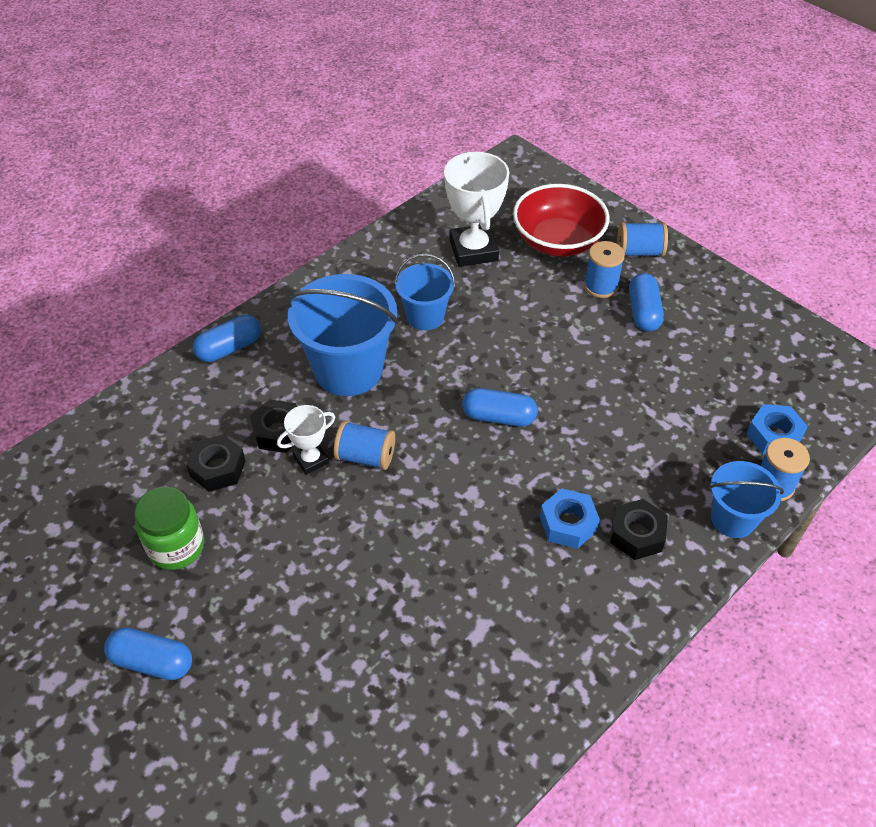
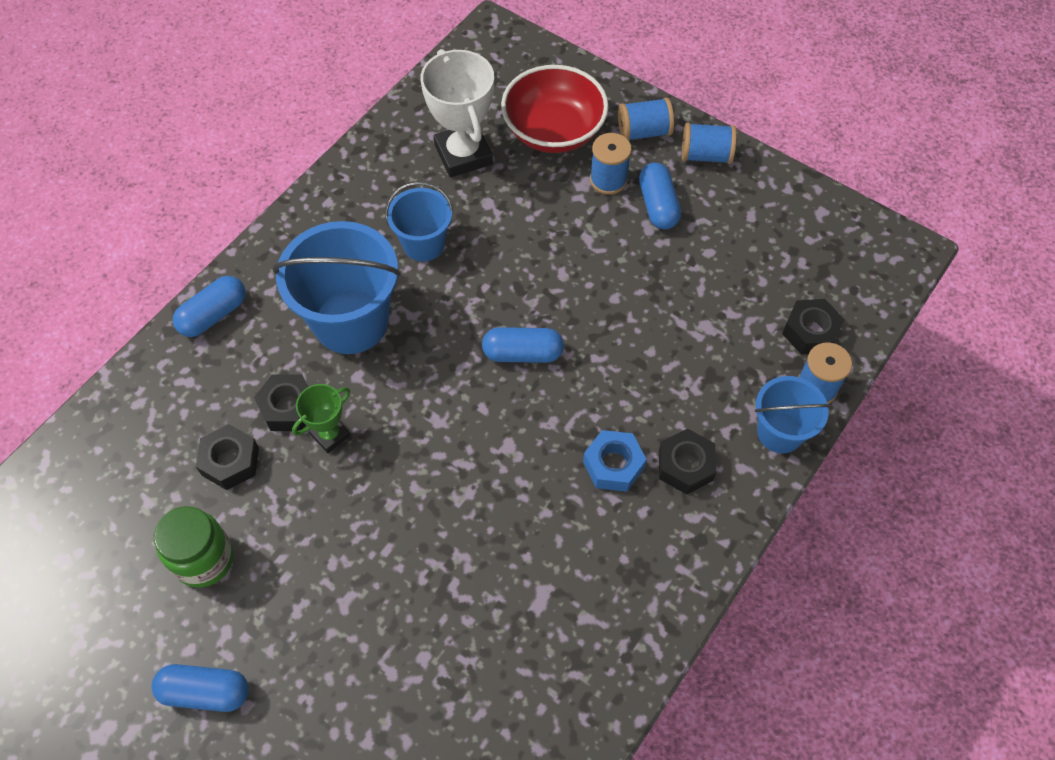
camera: 10 degrees left, 10 degrees up
(311, 460) = (330, 435): white trophy -> green trophy
(366, 457) = (388, 422): blue spool -> blue spool (706, 155)
(774, 436) = (810, 332): blue nut -> black nut

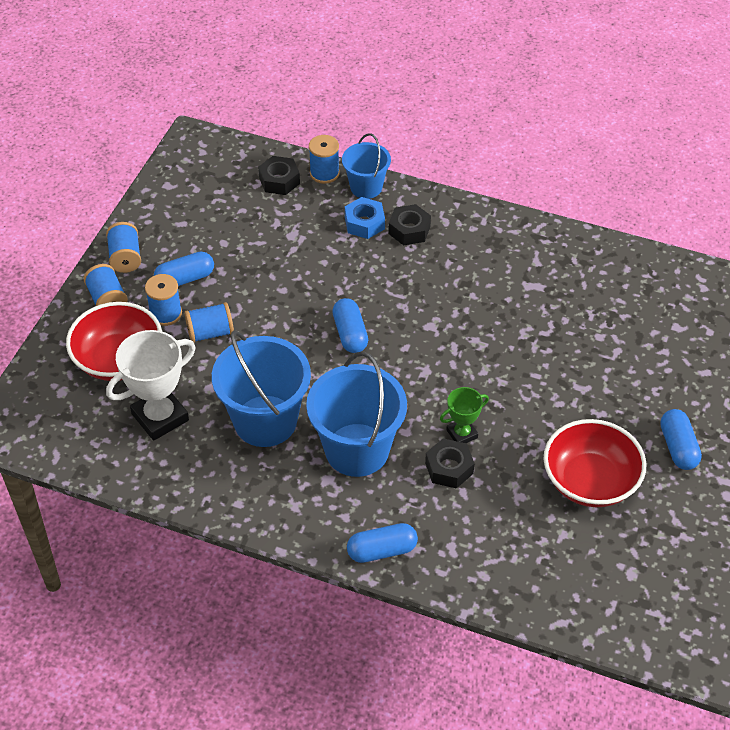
camera: 105 degrees left, 10 degrees down
(204, 559) = (590, 481): green jar -> red bowl
(213, 315) = (382, 550): blue capsule -> blue capsule turned 45 degrees counterclockwise
(230, 461) = (508, 491): black nut -> none
(330, 435) = (462, 434): green trophy -> green trophy turned 60 degrees counterclockwise
(423, 244) = (265, 421): blue bucket -> blue bucket, size x1.73
(567, 216) = (210, 333): none -> blue spool
(613, 465) = (423, 266): blue nut -> blue nut (364, 223)

